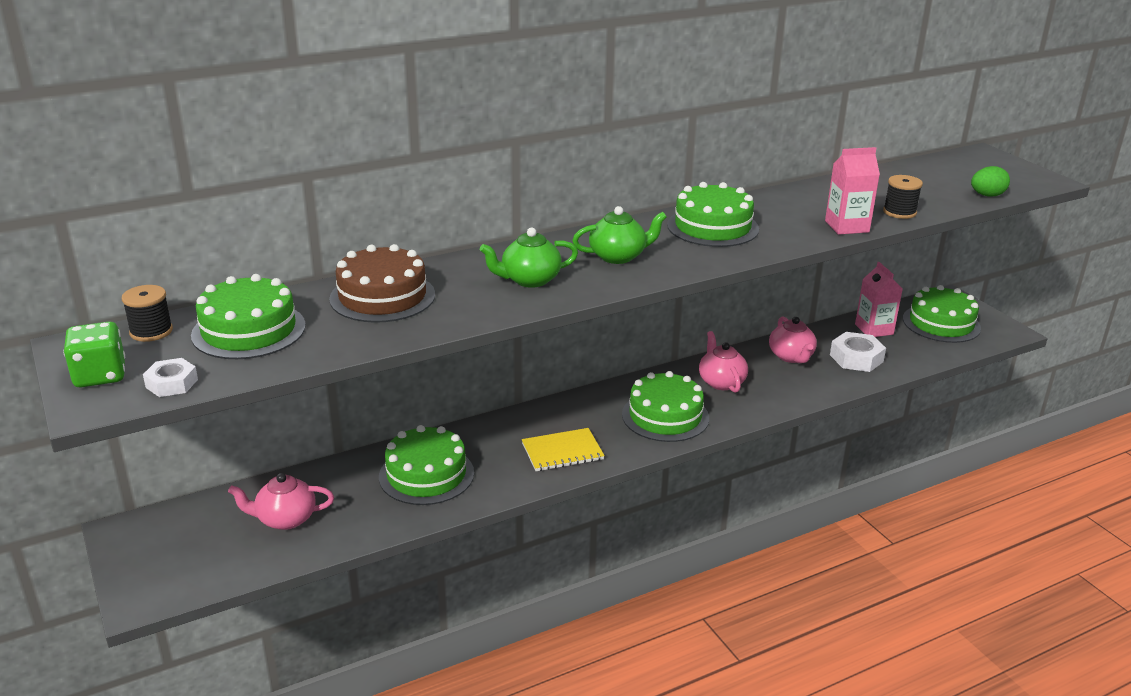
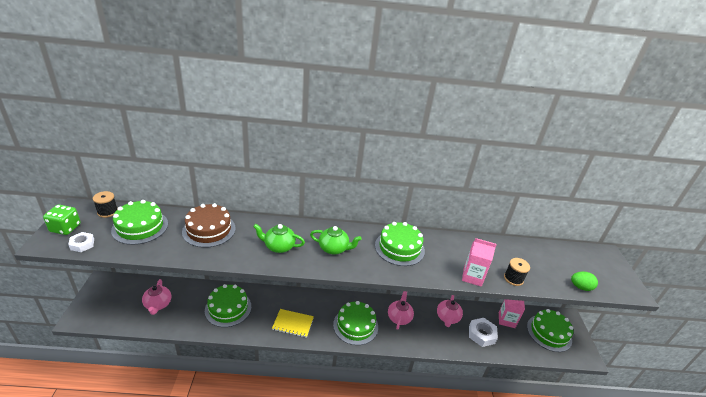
camera: 25 degrees right, 5 degrees up
(285, 519) = (158, 304): pink teapot -> pink teapot turned 120 degrees counterclockwise

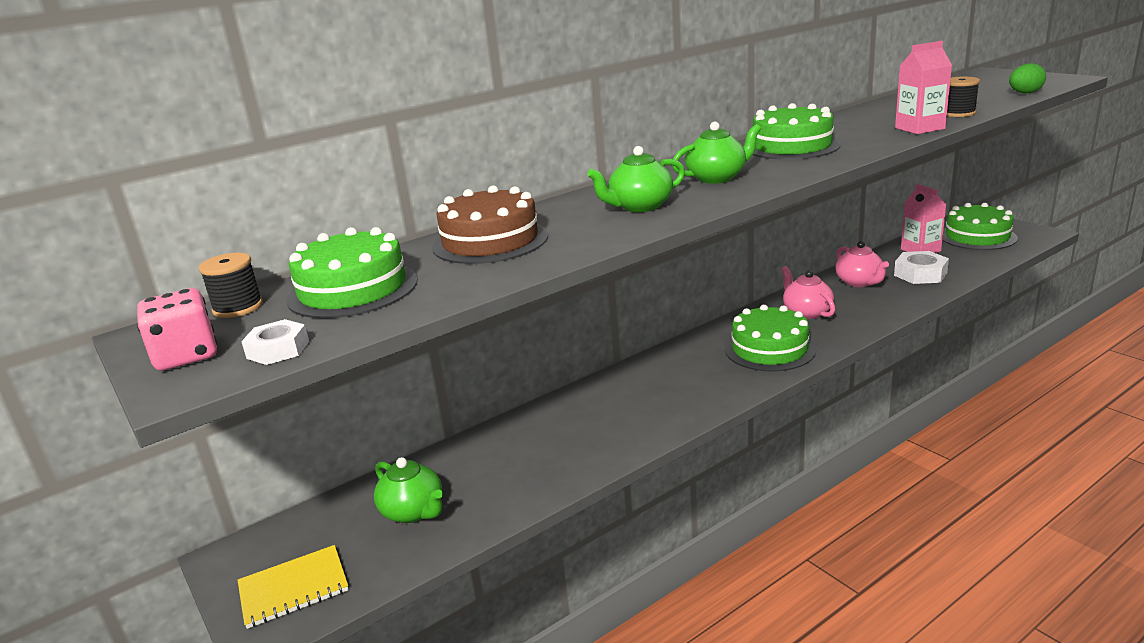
camera: 30 degrees left, 10 degrees down
(65, 228) = (186, 356): green dice -> pink dice
(158, 304) = (413, 511): pink teapot -> green teapot
(228, 308) = (552, 441): green cake -> none
(293, 324) = (684, 396): yellow notebook -> yellow notebook (294, 588)

